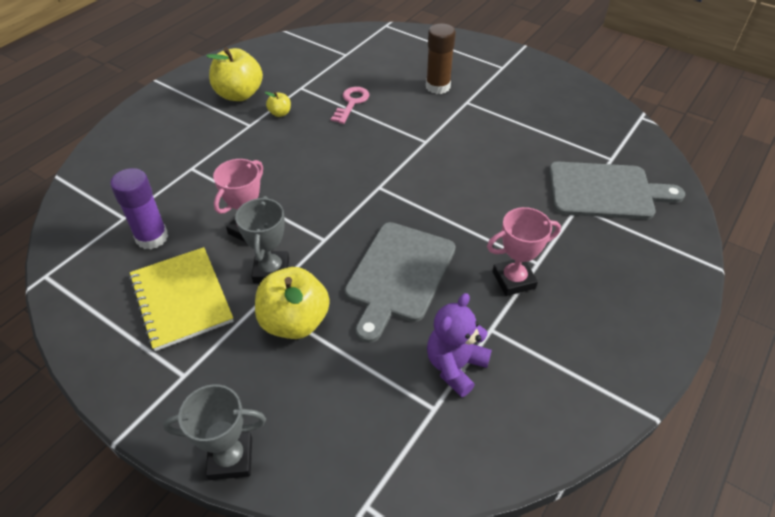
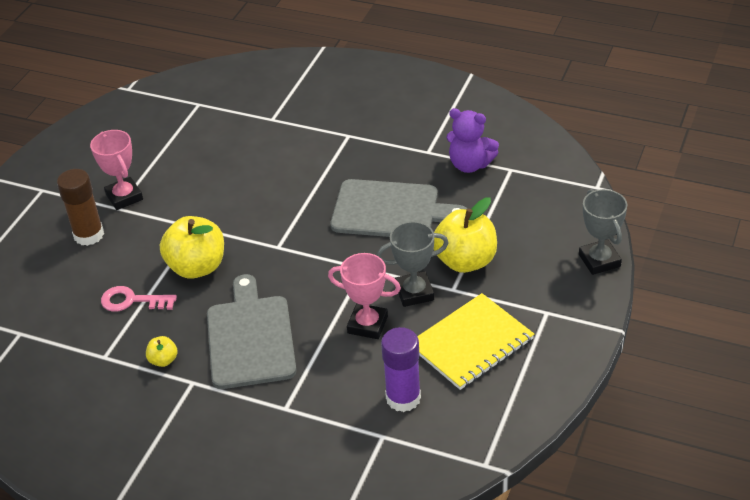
camera: 100 degrees left, 5 degrees down
(239, 94) = (127, 414): yellow apple -> yellow apple (197, 267)
(513, 280) = (372, 146): pink trophy -> pink trophy (124, 197)
(605, 191) = (246, 105): grey cutting board -> grey cutting board (250, 338)

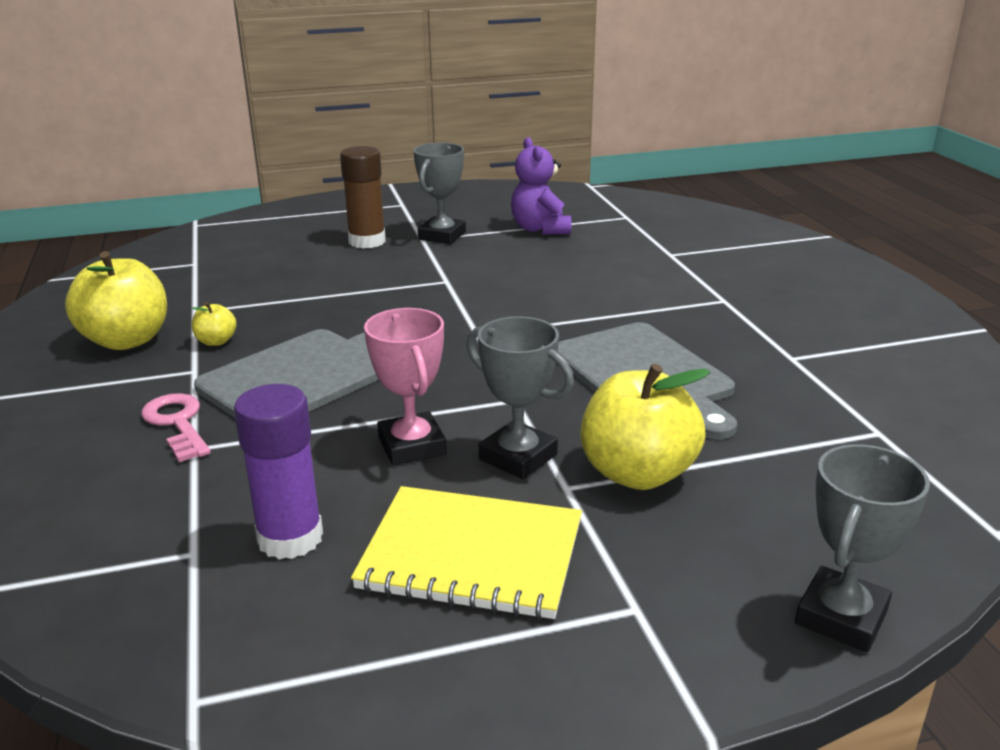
camera: 50 degrees right, 15 degrees down
(124, 197) = (442, 236): pink trophy -> grey trophy
(132, 301) = (294, 293): pink key -> pink key (177, 423)
(197, 267) = (385, 304): yellow apple -> yellow apple (127, 340)
(470, 164) = (826, 396): purple teddy bear -> purple teddy bear (540, 229)

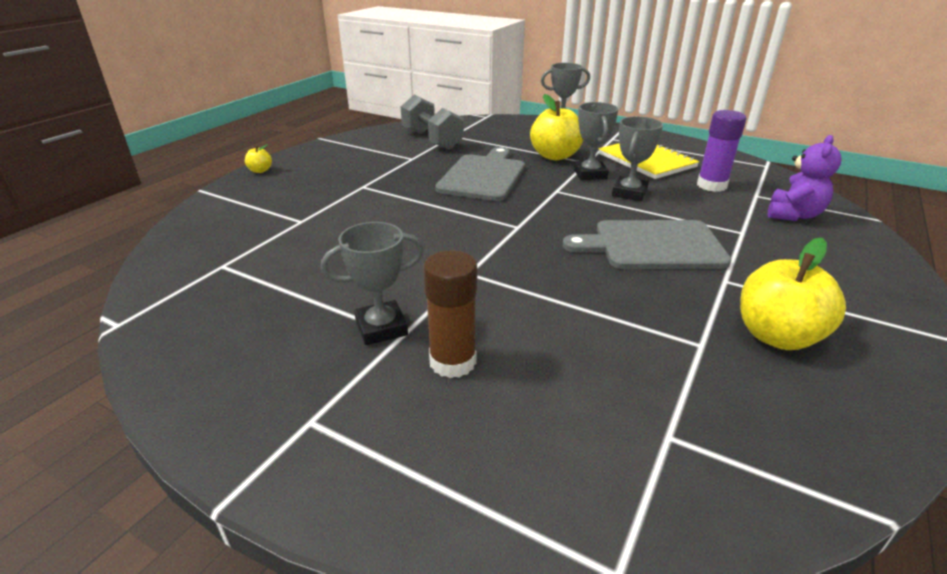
camera: 135 degrees left, 5 degrees up
(177, 423) = (749, 248): pink key -> none
(216, 341) = (697, 298): yellow apple -> yellow apple (260, 170)
(412, 446) = (629, 193): pink trophy -> grey trophy
(540, 229) = (302, 288): purple teddy bear -> purple teddy bear (793, 215)
(872, 404) = (432, 140): none -> grey dumbbell

